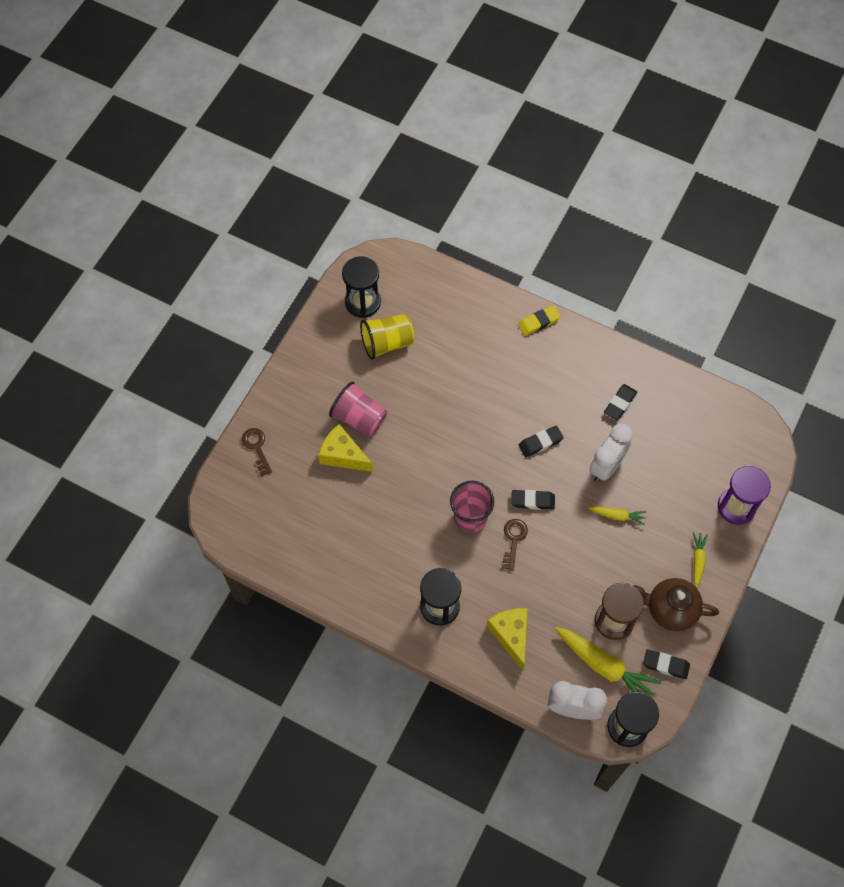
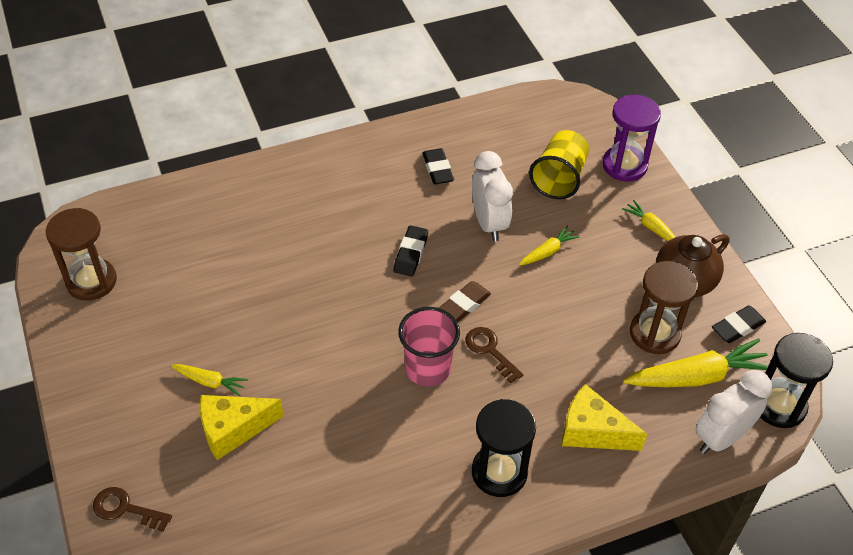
camera: 50 degrees left, 15 degrees down
(359, 418) = (210, 382): pink cup -> yellow carrot
(363, 302) = (91, 281): black hourglass -> brown hourglass
(387, 343) = (160, 295): yellow cup -> yellow cup (559, 178)
(532, 501) = (464, 304): black eraser -> brown eraser
(538, 322) = (289, 166): yellow eraser -> none

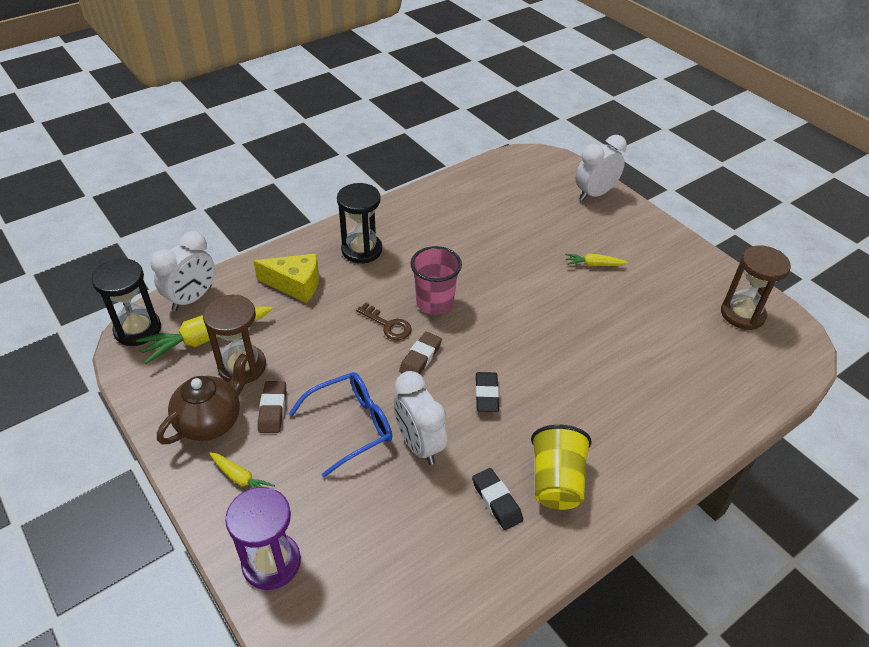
camera: 165 degrees right, 5 degrees down
(125, 509) = (595, 194): brown key -> white clock
(233, 430) = (557, 241): yellow cheese -> none
(548, 251) = (351, 425): yellow carrot -> blue glasses
(559, 178) = (352, 522): yellow cup -> yellow cup (556, 481)
(622, 281) = (272, 409): none -> brown eraser
(737, 327) = (161, 387): black eraser -> none

